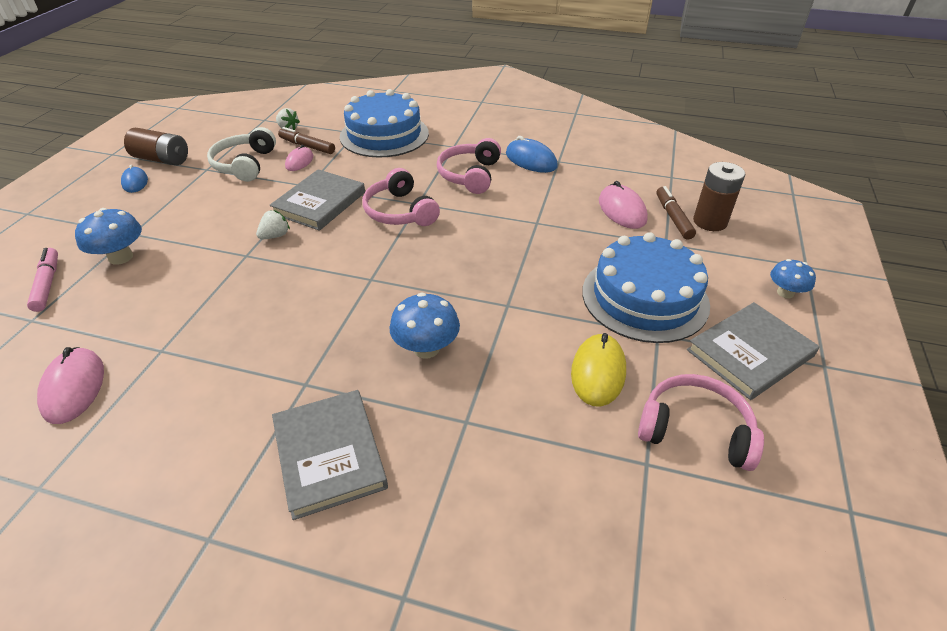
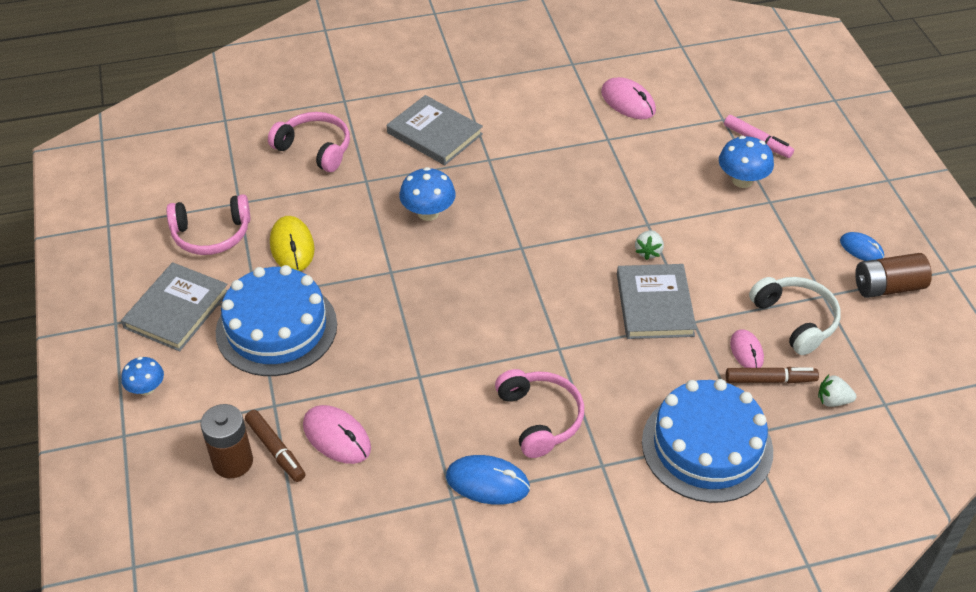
camera: 150 degrees right, 5 degrees up
(400, 212) = (566, 329): pink headphones -> pink headphones (315, 149)

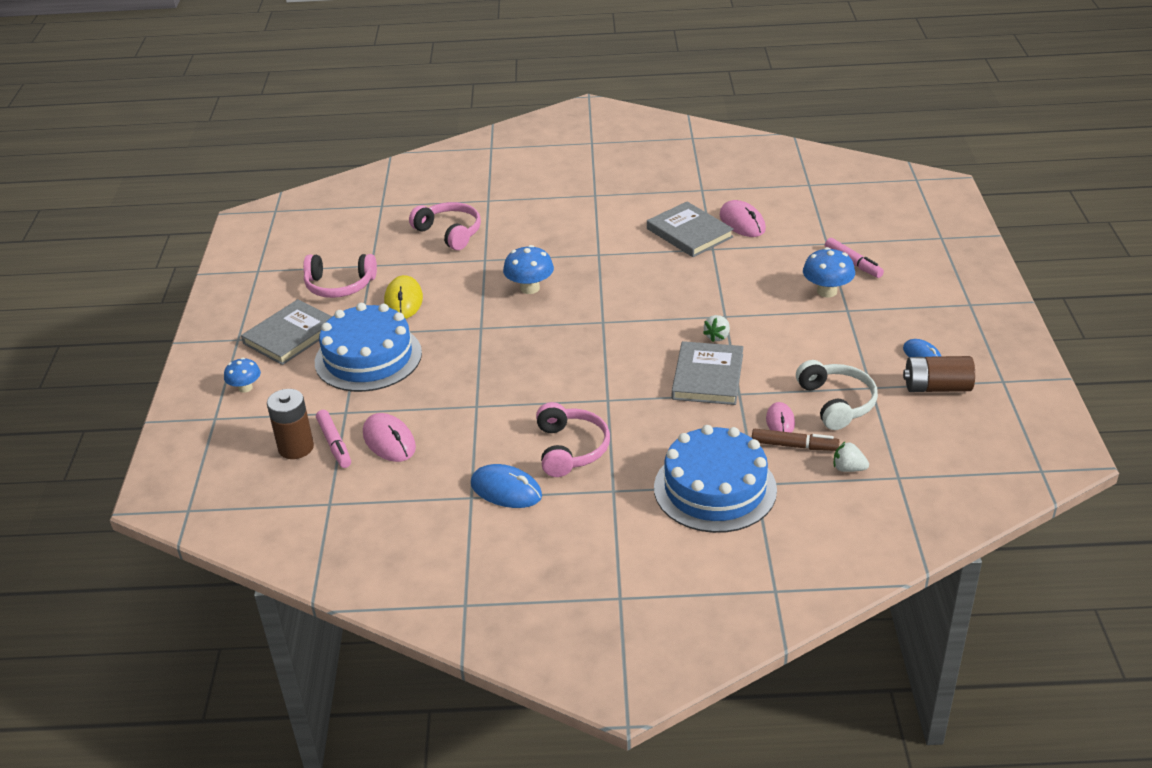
camera: 15 degrees right, 10 degrees down
(276, 450) = (334, 444): brown marker -> pink marker
(434, 133) = (558, 231): grey book -> grey book (689, 233)

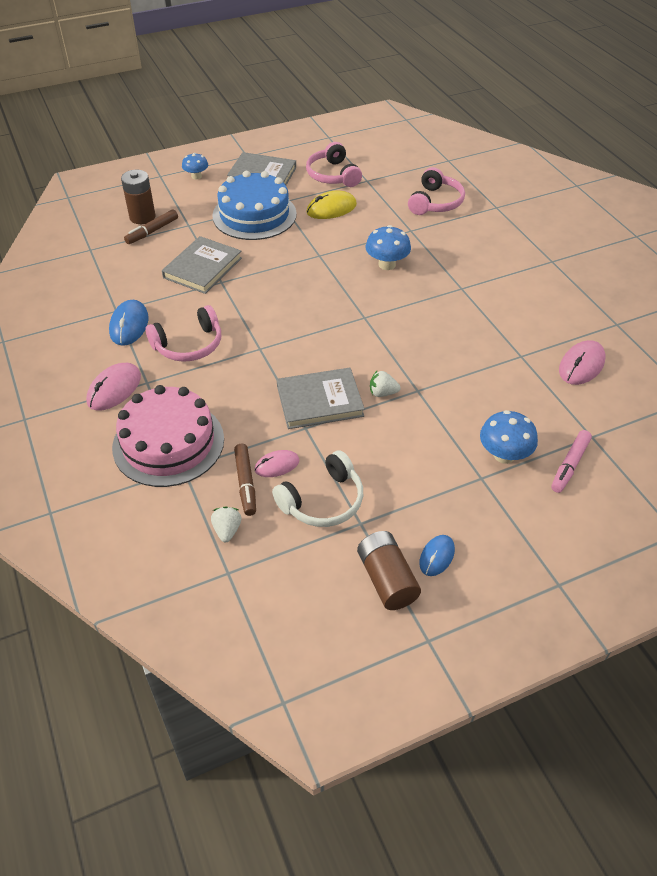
camera: 65 degrees right, 10 degrees up
(334, 444) = (152, 231): pink marker -> brown marker
(389, 441) = (164, 254): pink mouse -> pink mouse (114, 389)
(689, 233) = (536, 334): grey book -> grey book (203, 268)
(715, 488) = (168, 443): blue cake -> pink cake

